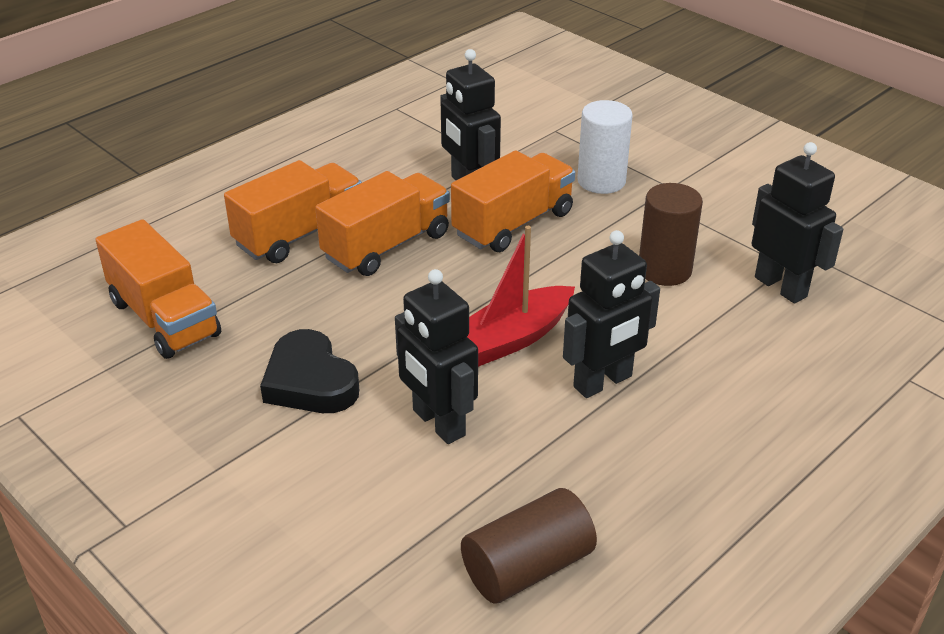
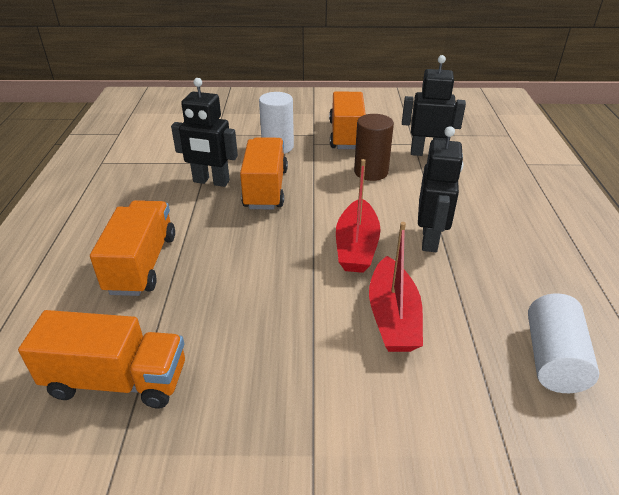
camera: 45 degrees left, 0 degrees up
(310, 381) = (286, 347): black heart -> none
(386, 246) = (211, 239): orange truck -> orange truck (346, 135)
(438, 423) = (393, 317): black robot -> red boat
(527, 567) = (553, 358): brown cylinder -> white cylinder

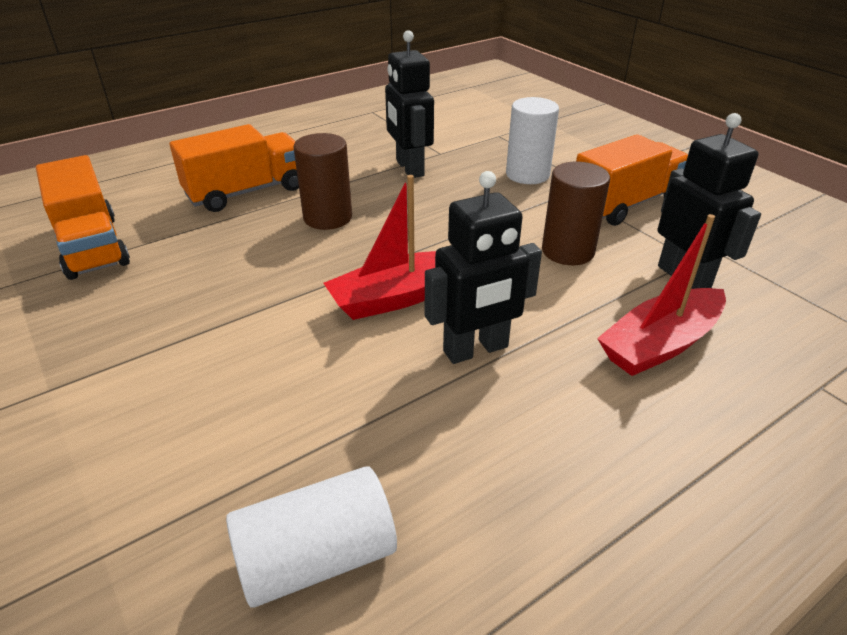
camera: 55 degrees right, 0 degrees up
(231, 239) = (327, 217): none -> brown cylinder
(266, 189) = (436, 200): orange truck -> none
(393, 317) = (290, 371): red boat -> red boat (660, 344)

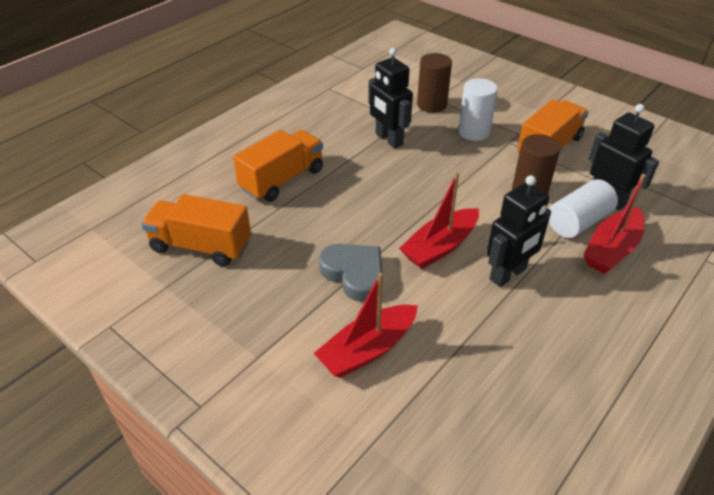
camera: 15 degrees left, 5 degrees up
(92, 246) = (201, 246): orange truck -> orange truck turned 150 degrees clockwise
(202, 411) = (367, 349): none -> red boat
(256, 310) = (354, 274): none -> grey heart
(317, 557) = (489, 417): white cylinder -> white cylinder (578, 222)
(327, 217) = (356, 192): brown cylinder -> brown cylinder (432, 105)

